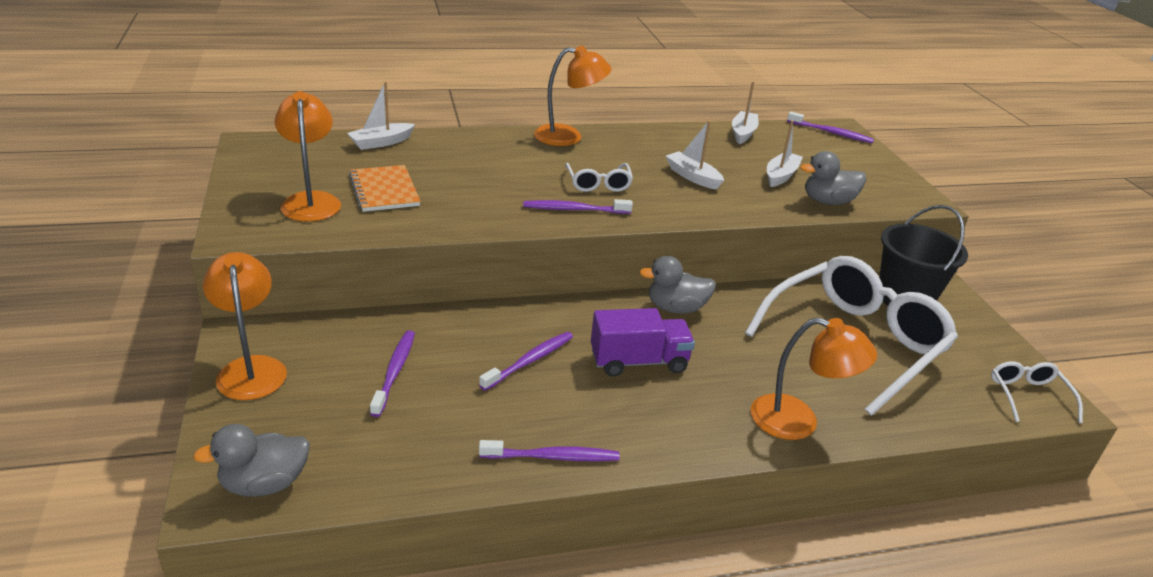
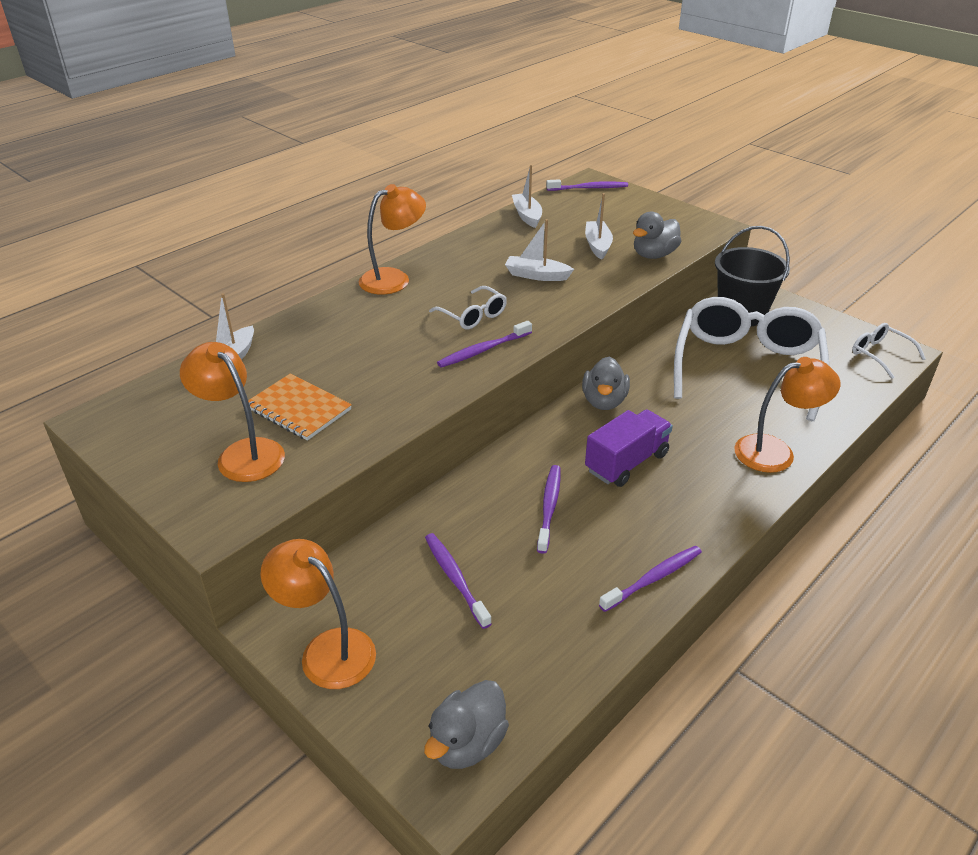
camera: 30 degrees left, 5 degrees up
(676, 308) = (604, 401): grey duck -> grey duck turned 45 degrees counterclockwise

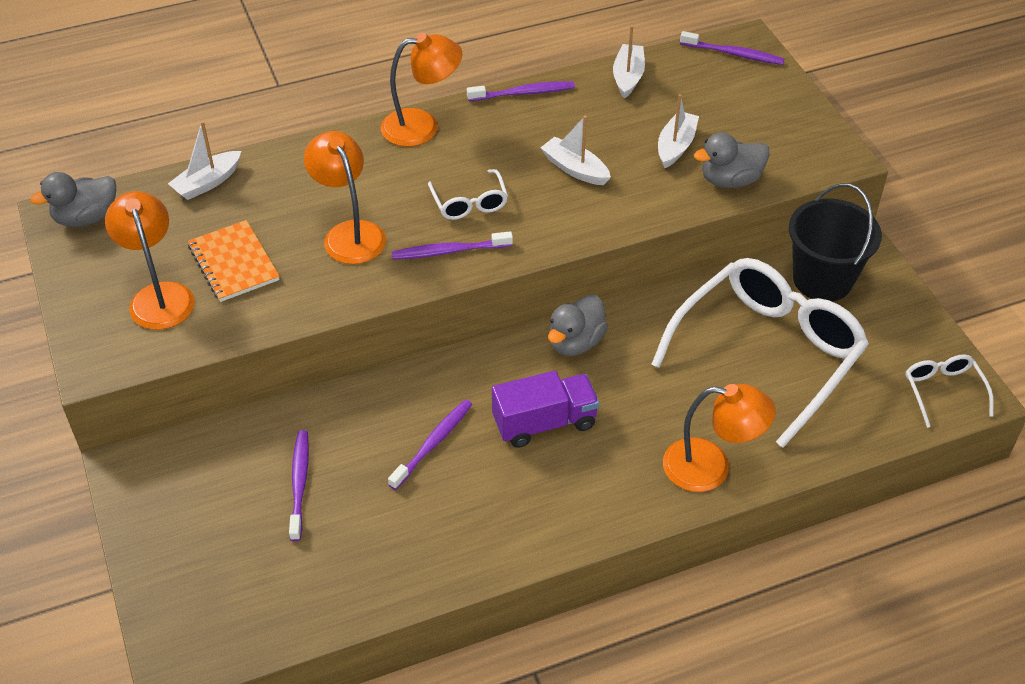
camera: 25 degrees right, 10 degrees up
(327, 649) = (155, 507): orange lamp -> orange lamp (349, 233)
(467, 743) = (214, 635): grey duck -> grey duck (86, 218)
(653, 578) = (476, 554): purple toothbrush -> purple toothbrush (523, 93)

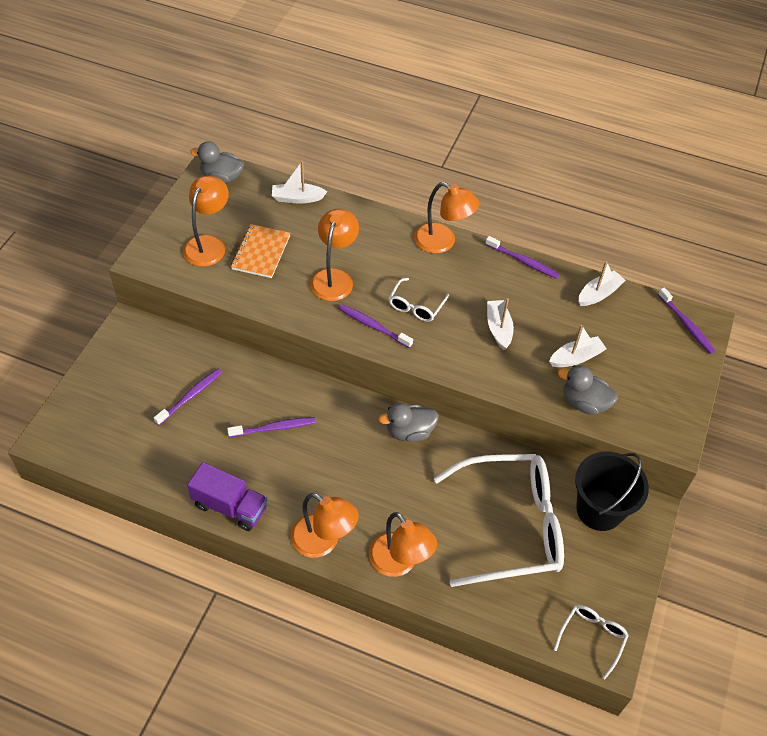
camera: 40 degrees right, 5 degrees up
(544, 423) = (341, 463): purple truck -> purple truck (230, 506)
(617, 509) = (323, 542): none -> orange lamp

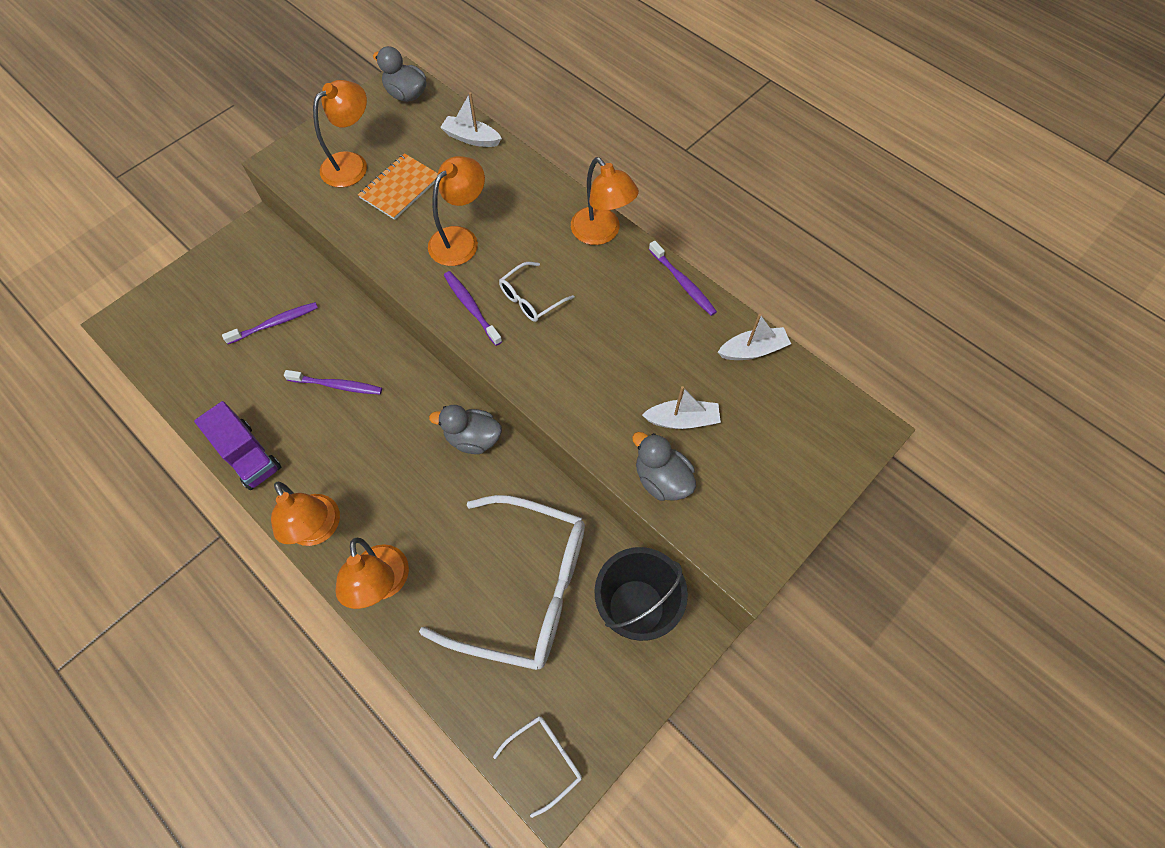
camera: 25 degrees right, 10 degrees up
(498, 328) = (610, 355): white boat -> none
(686, 325) = (843, 423): purple toothbrush -> none

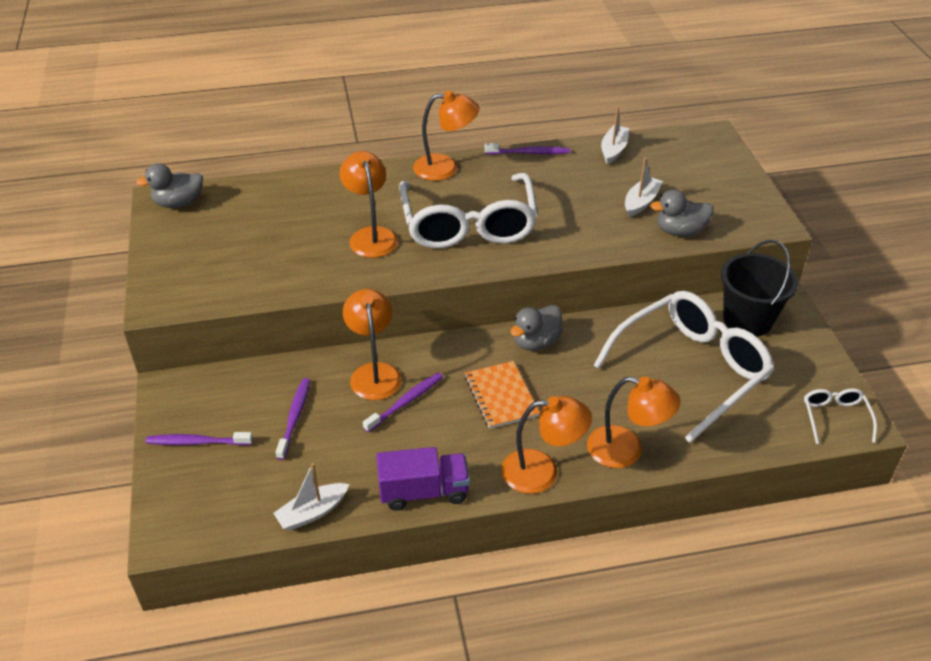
camera: 55 degrees left, 20 degrees down
(352, 164) = (216, 262): orange lamp -> orange lamp (374, 373)
(400, 188) = (278, 246): orange notebook -> orange notebook (501, 396)
(471, 138) = (274, 189): white boat -> white boat (312, 512)
(471, 307) = (444, 257): purple toothbrush -> purple toothbrush (197, 442)
(530, 299) = (468, 225): white glasses -> white glasses, size x2.29

